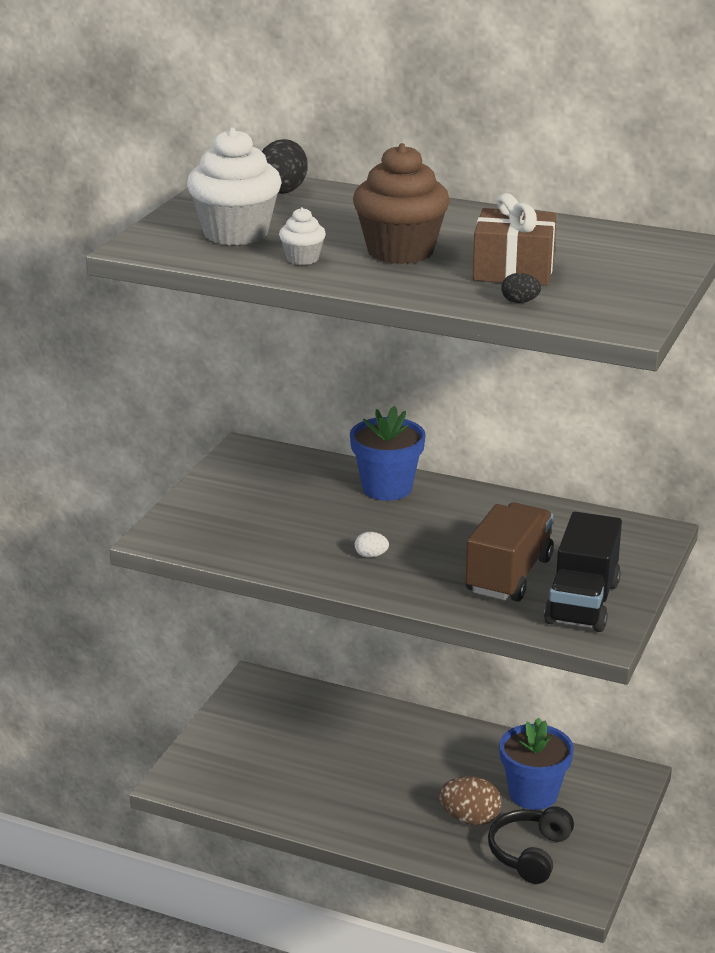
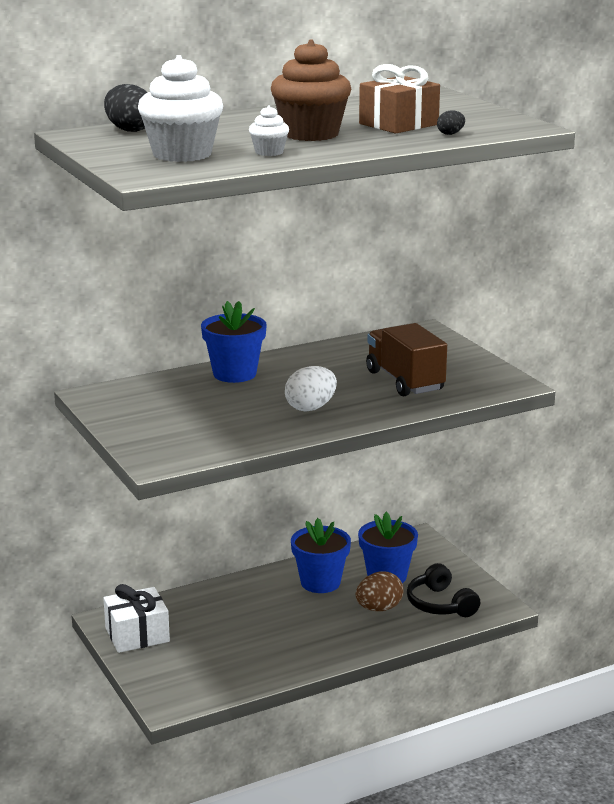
camera: 50 degrees left, 5 degrees down
(251, 709) = (137, 635): none -> white gift
(371, 555) = (311, 408): white egg -> white egg, size x1.96
(466, 760) = (320, 582): none -> blue flower pot
(582, 603) = (469, 375): black truck -> none

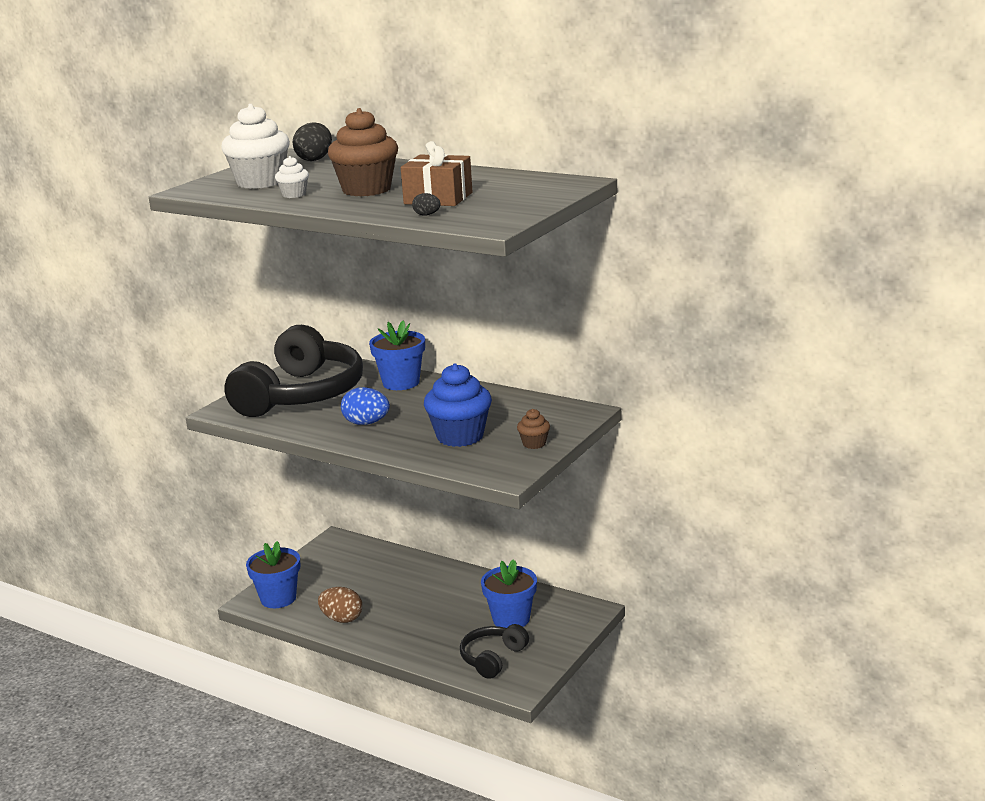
camera: 60 degrees right, 0 degrees up
(137, 635) = (326, 557): white gift -> none
(184, 419) = (301, 395): none -> black headphones
(311, 408) = (366, 423): white egg -> blue egg
(320, 582) = (469, 595): blue flower pot -> blue flower pot (278, 598)
(379, 608) = (457, 634): brown egg -> brown egg (342, 619)
(404, 381) = (460, 436): brown truck -> blue cupcake
(463, 361) = (534, 444): none -> brown cupcake

